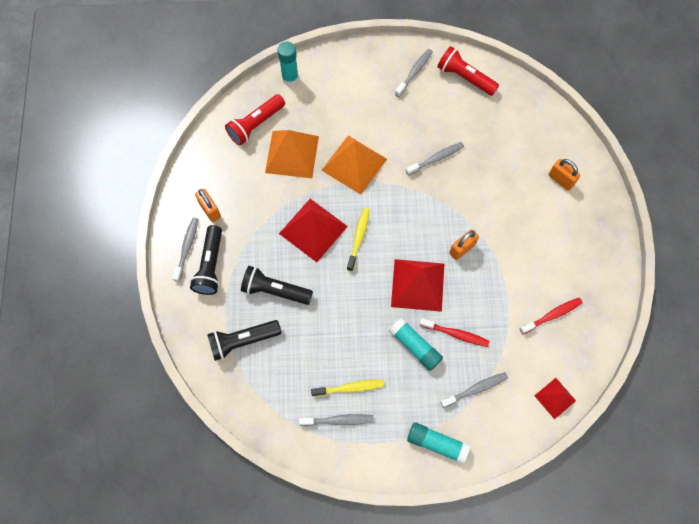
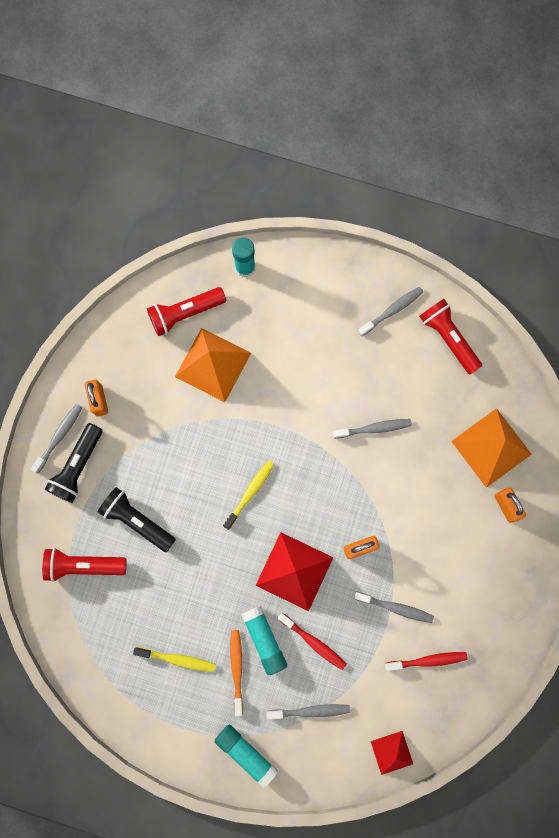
camera: 20 degrees right, 10 degrees up
(243, 341) = (83, 565): black flashlight -> red flashlight
(313, 230) = (204, 465): red pyramid -> none
(338, 420) = (153, 690): grey toothbrush -> grey toothbrush (395, 608)
(354, 164) = (278, 402): orange pyramid -> orange pyramid (491, 447)
(402, 377) = (237, 669): none -> orange toothbrush

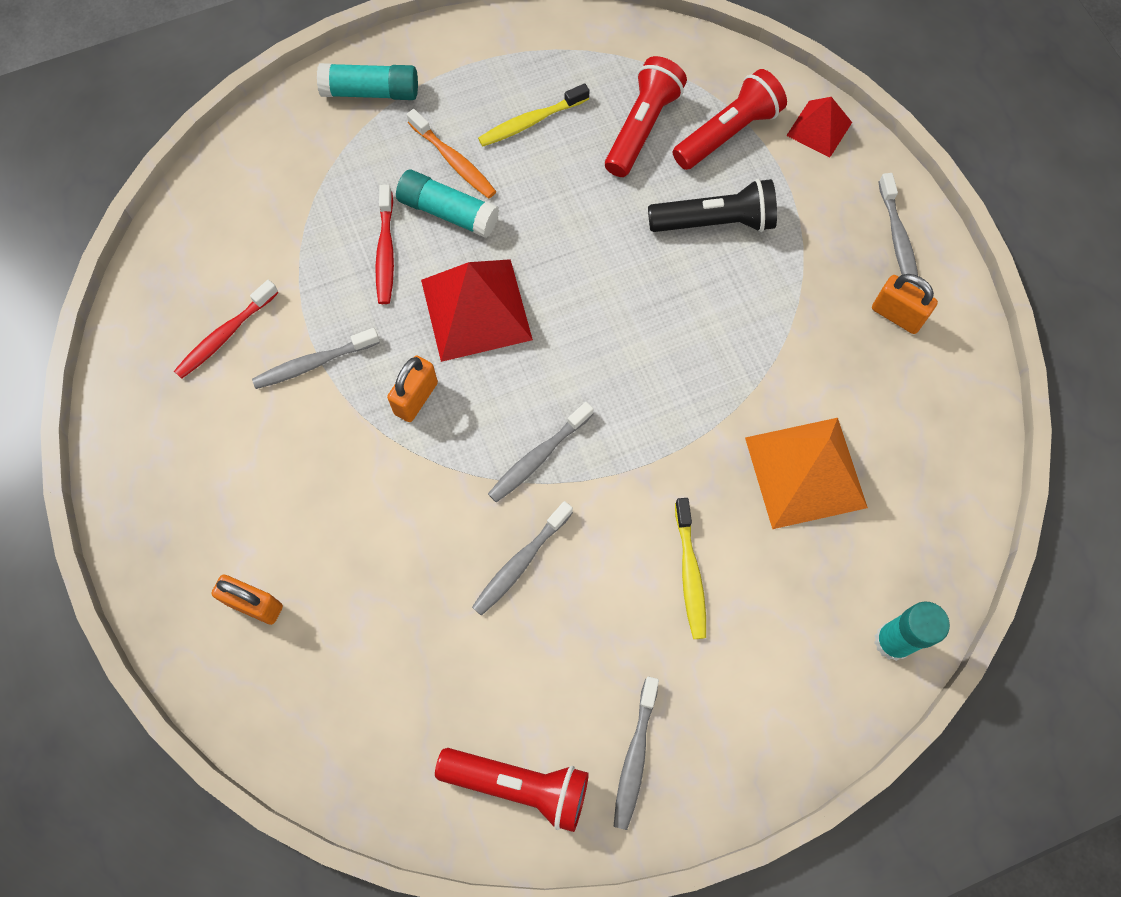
camera: 140 degrees right, 10 degrees down
(78, 466) = (842, 225): black flashlight -> none
(185, 313) = (906, 509): red flashlight -> red flashlight (642, 127)
(250, 493) = (610, 355): yellow toothbrush -> yellow toothbrush (690, 574)
(310, 711) = (330, 181): grey toothbrush -> grey toothbrush (538, 457)
(314, 642) = (385, 252): red toothbrush -> red toothbrush turned 90 degrees counterclockwise
(391, 752) = (197, 209): red pyramid -> red pyramid (819, 128)
(491, 447) = (334, 670): orange pyramid -> none

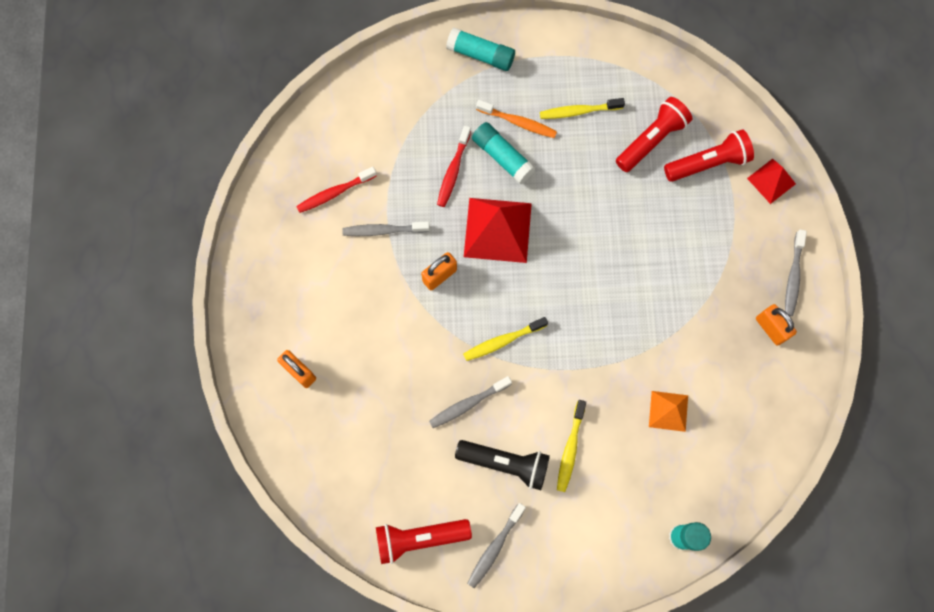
camera: 20 degrees right, 5 degrees up
(454, 161) = (518, 122): orange toothbrush -> orange toothbrush turned 45 degrees counterclockwise
(518, 785) = (419, 538): red flashlight -> red flashlight turned 135 degrees clockwise
(538, 457) = (502, 341): grey toothbrush -> yellow toothbrush
(715, 222) = (675, 223): black flashlight -> black flashlight (505, 463)
(805, 472) = (668, 411): orange pyramid -> orange pyramid, size x0.56

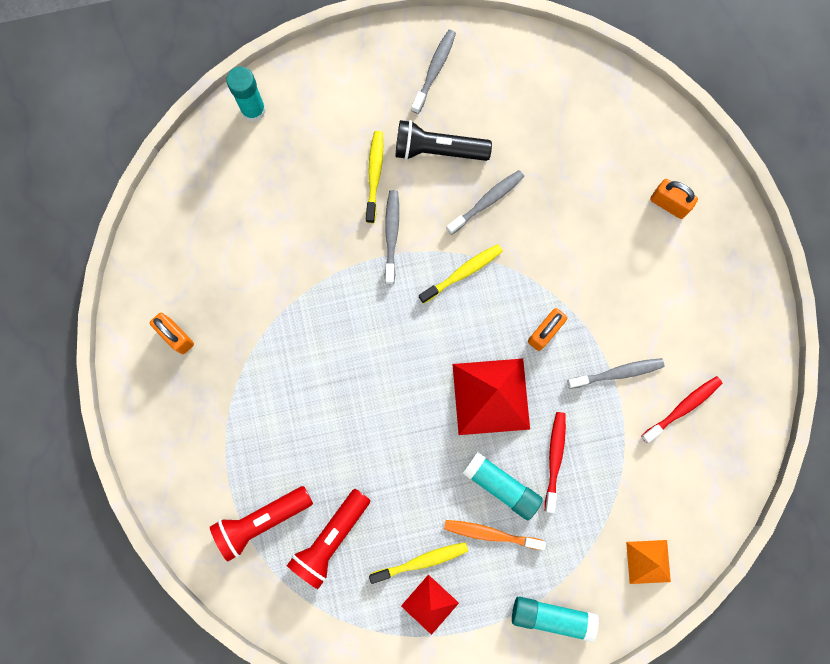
camera: 170 degrees right, 5 degrees up
(419, 538) = (509, 66): red flashlight -> none
(668, 411) = (278, 230): orange pyramid -> orange pyramid (648, 561)
(771, 181) = (186, 511): red pyramid -> red pyramid (430, 604)
(793, 277) = (155, 399): grey toothbrush -> grey toothbrush (391, 235)

